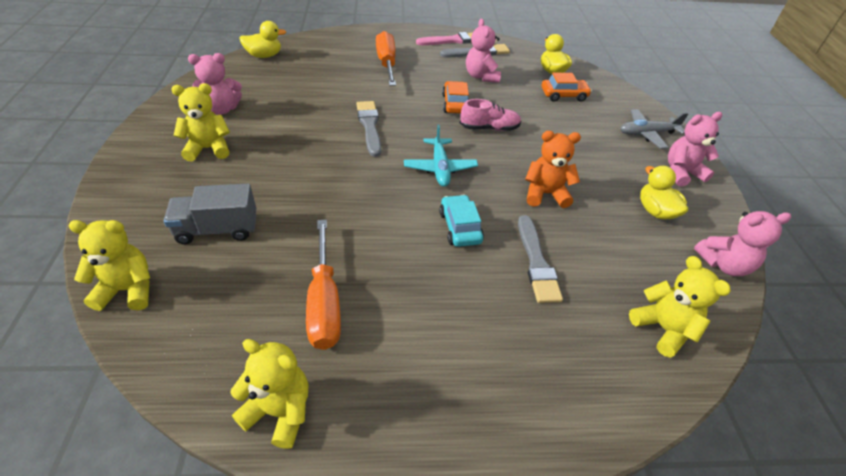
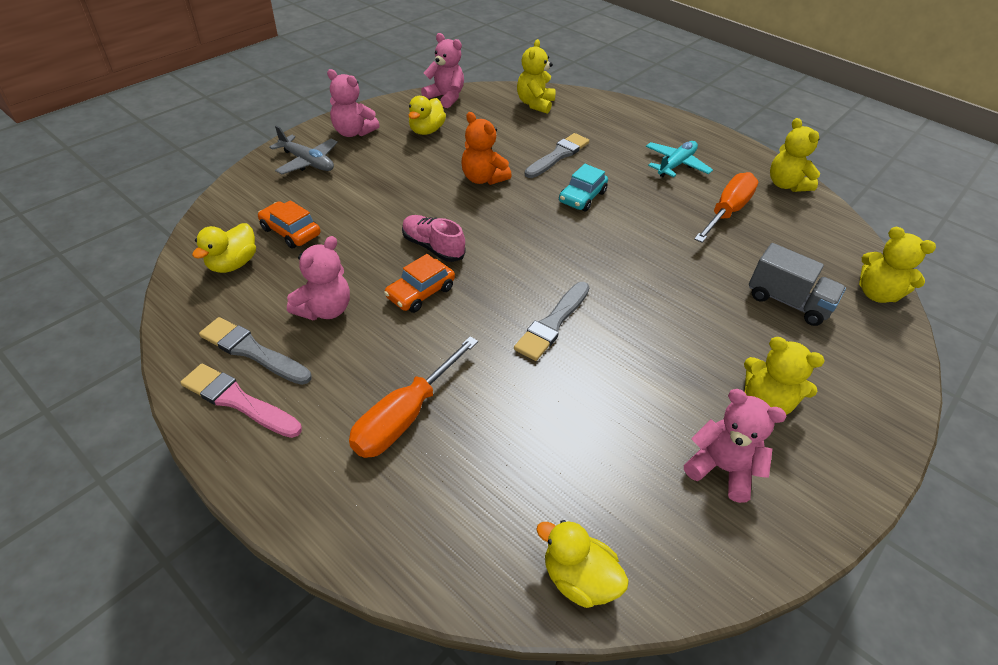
camera: 135 degrees left, 0 degrees up
(440, 168) = (538, 241): turquoise plane -> turquoise plane (676, 165)

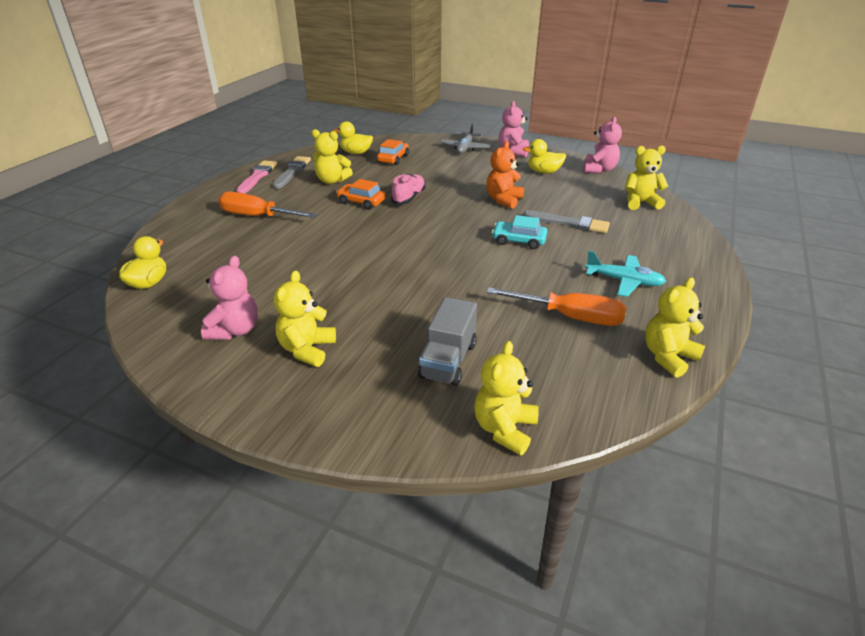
camera: 75 degrees right, 10 degrees down
(325, 309) = (332, 181): pink teddy bear -> yellow teddy bear
(552, 323) = (355, 248): grey brush -> none

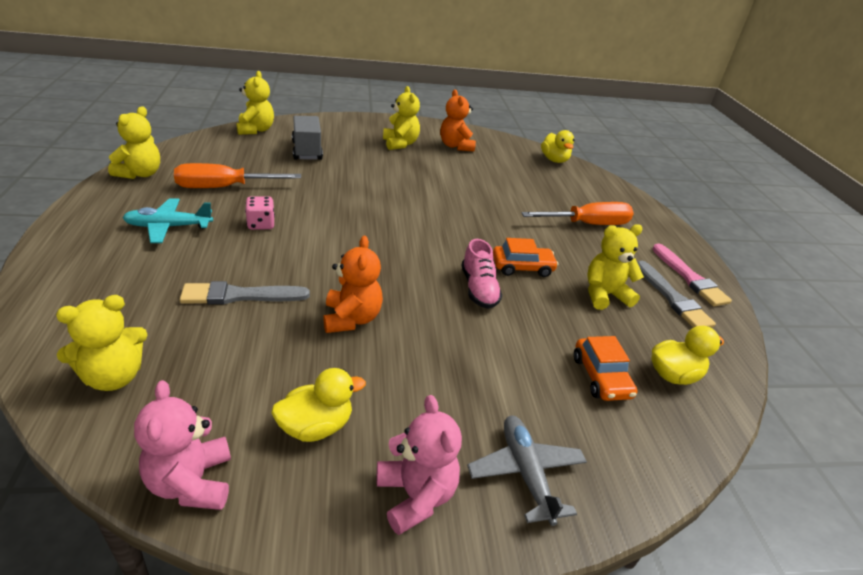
camera: 145 degrees right, 0 degrees up
(235, 330) = (455, 146): pink teddy bear -> orange teddy bear
(518, 241) = (298, 252): turquoise car -> none
(541, 269) = (261, 224): none -> pink dice

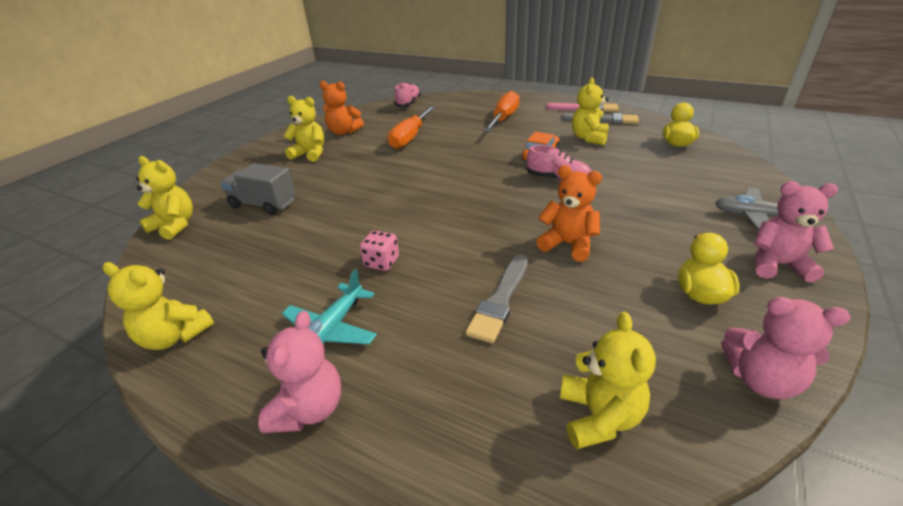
camera: 50 degrees left, 0 degrees up
(89, 243) = (309, 409): none -> pink teddy bear
(140, 174) = (175, 336): yellow teddy bear -> yellow teddy bear turned 150 degrees clockwise
(223, 187) = (282, 273): orange screwdriver -> orange screwdriver (410, 138)
(554, 160) = (408, 103): yellow duck -> pink shoe
(601, 377) = (672, 165): orange car -> none

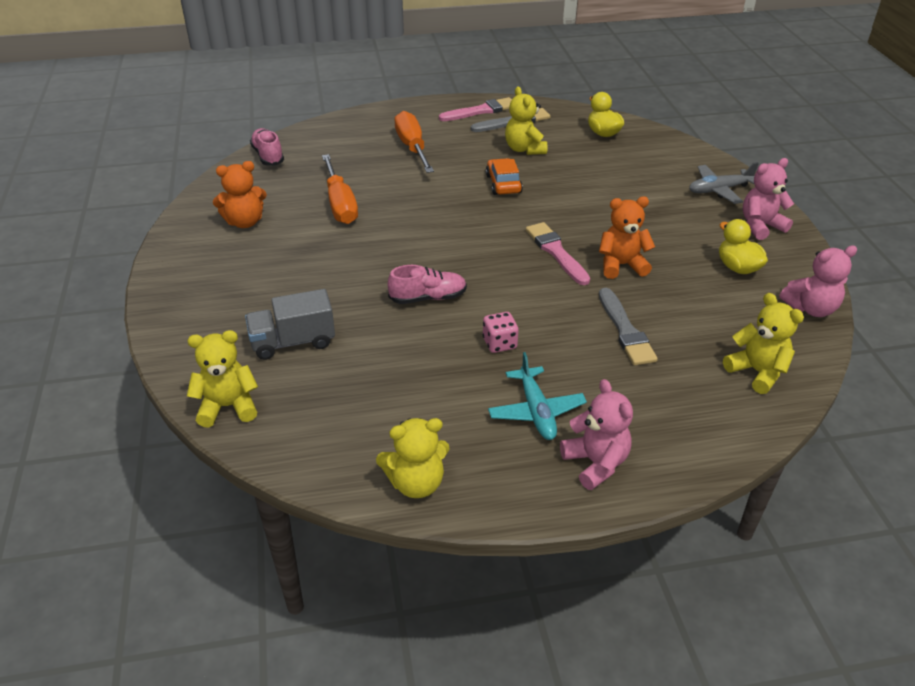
camera: 40 degrees left, 5 degrees up
(310, 154) = (249, 265): yellow teddy bear -> none
(520, 213) = (556, 252): none -> pink brush
(558, 179) = (547, 205): pink shoe -> pink shoe (428, 298)

